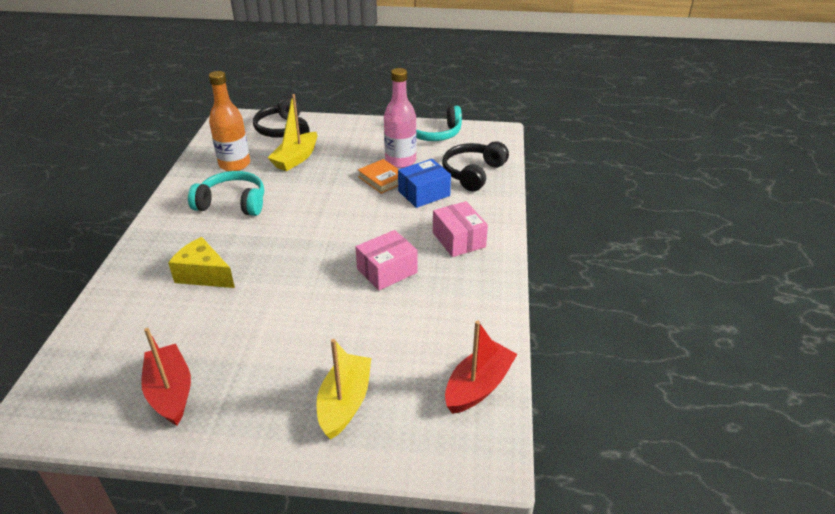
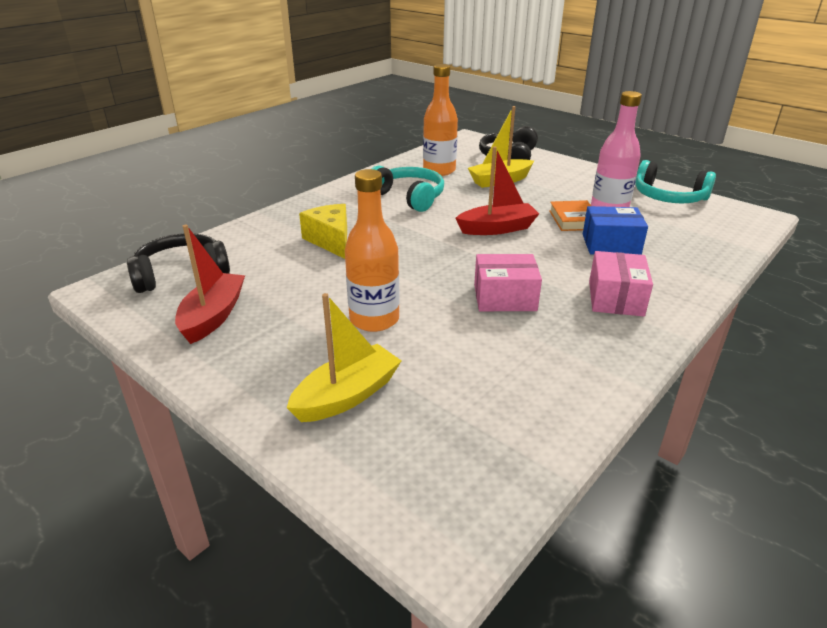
camera: 35 degrees right, 5 degrees down
(308, 332) = (374, 319): none -> orange bottle
(473, 173) = (689, 244): black headphones -> black headphones (181, 273)
(478, 386) = (508, 452): red boat -> red boat (497, 228)

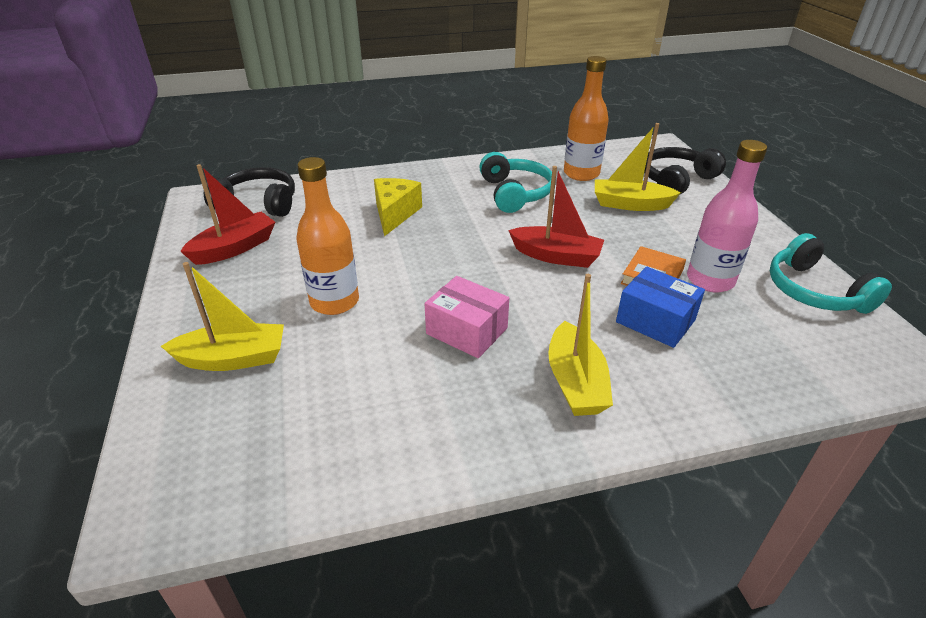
camera: 35 degrees right, 5 degrees up
(615, 298) = (575, 382): pink box -> yellow boat

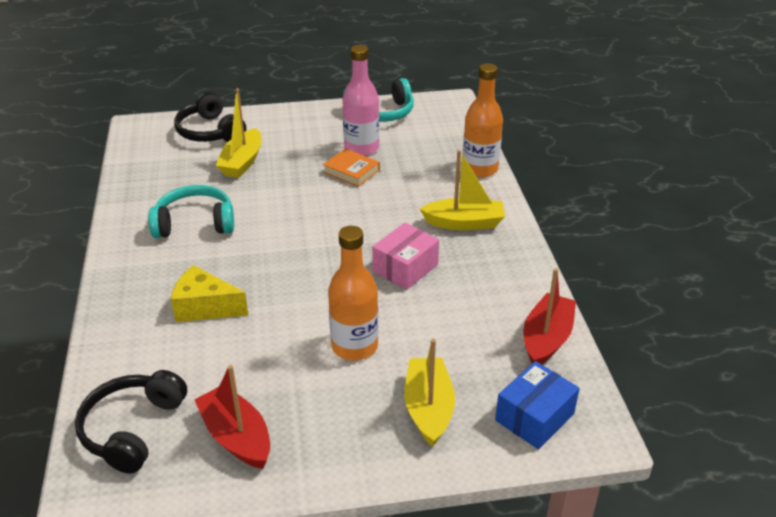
camera: 85 degrees left, 0 degrees up
(556, 256) = (312, 212): red boat -> red boat (546, 339)
(581, 174) = (173, 179): orange bottle -> orange bottle (480, 169)
(655, 321) = (404, 180): blue box -> blue box (534, 417)

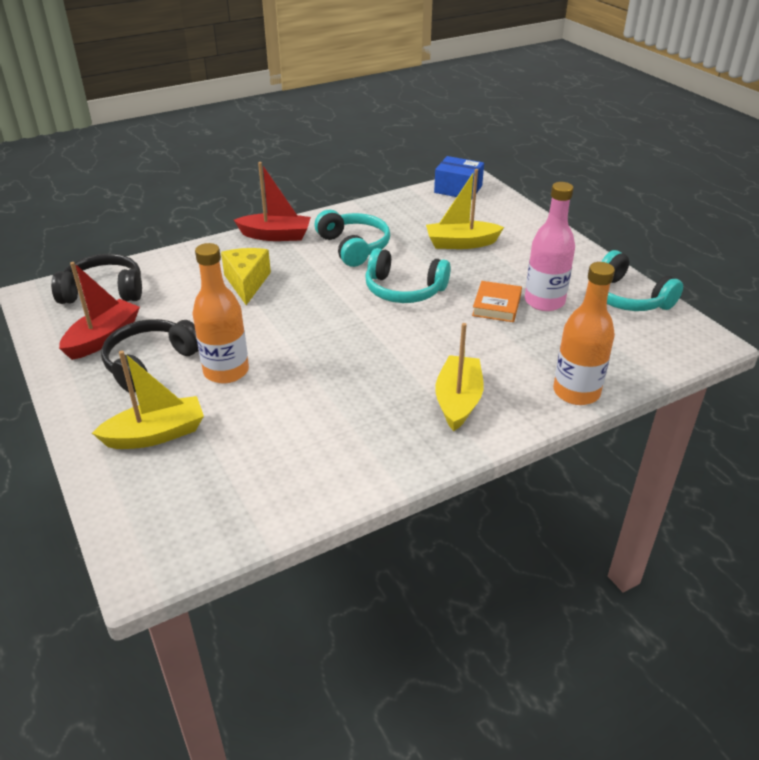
camera: 70 degrees right, 0 degrees up
(210, 132) = (496, 215): black headphones -> black headphones (150, 363)
(294, 212) = (404, 290): none -> turquoise headphones
(405, 268) = (355, 376): pink box -> none
(464, 223) = (458, 401): yellow boat -> yellow boat turned 150 degrees counterclockwise
(534, 417) = (159, 511): blue box -> blue box (458, 189)
(546, 339) = (284, 502): red boat -> red boat (276, 235)

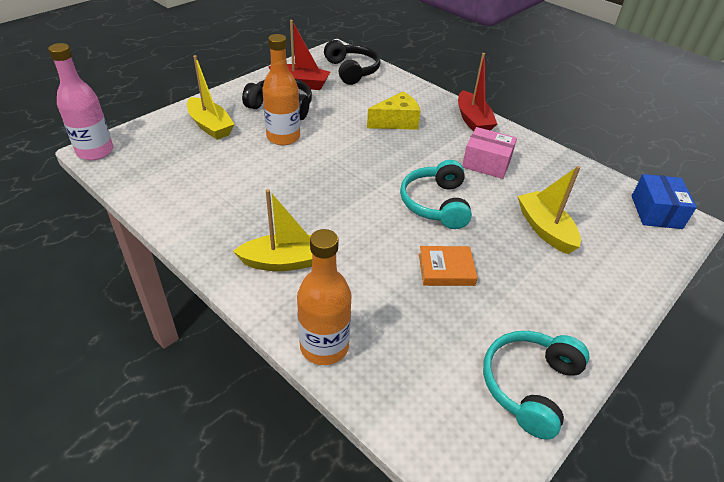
camera: 70 degrees right, 5 degrees up
(354, 247) = (486, 163): turquoise headphones -> pink box
(544, 301) = (475, 306): pink bottle -> pink bottle (95, 151)

